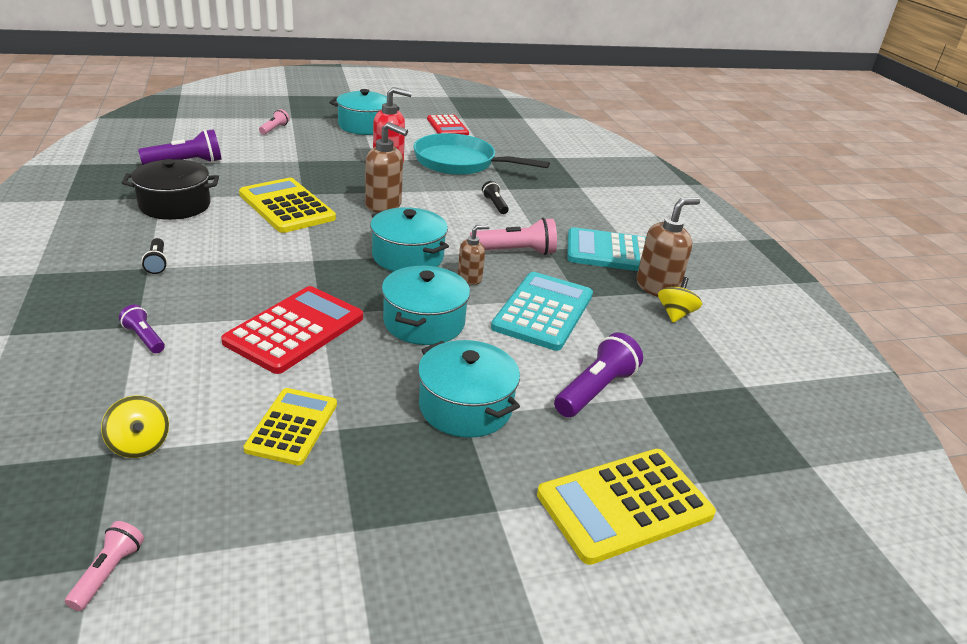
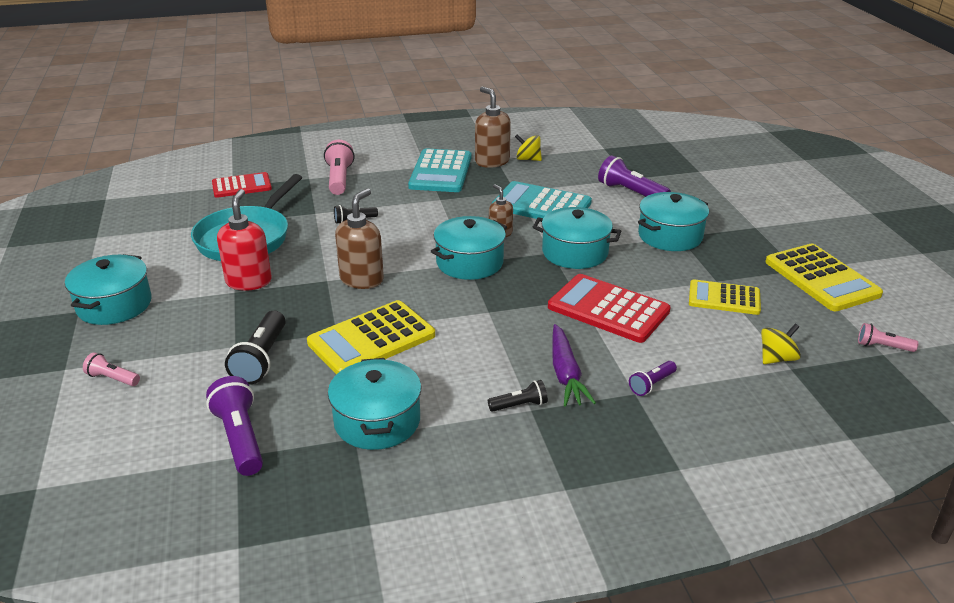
camera: 85 degrees left, 0 degrees up
(175, 205) = (377, 421): black pot -> turquoise pot
(190, 290) = (565, 374): none -> purple carrot
(276, 168) = (261, 359): none -> black flashlight
(447, 126) = (127, 246): red calculator -> red calculator (241, 186)
(515, 252) = (448, 213): pink flashlight -> pink flashlight (339, 179)
(624, 505) = (729, 192): yellow calculator -> yellow calculator (821, 278)

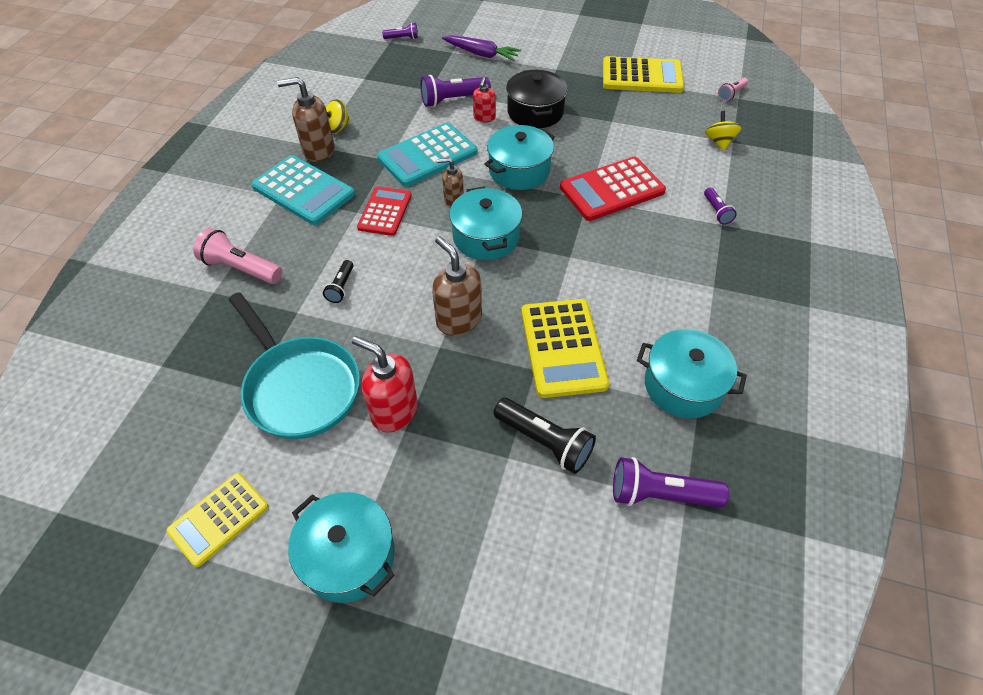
camera: 60 degrees left, 20 degrees up
(112, 378) = (501, 588): pink flashlight -> none
(241, 186) = (171, 357): red calculator -> red calculator (385, 211)
(519, 405) = (705, 290): black flashlight -> none
(565, 374) = (680, 249): purple carrot -> purple carrot (481, 54)
(626, 214) = (484, 118): none -> red soap dispenser
(670, 236) = (535, 112): turquoise pot -> black pot
(683, 144) = (402, 38): none -> purple flashlight
(724, 298) = (636, 128): yellow calculator -> yellow calculator (219, 519)

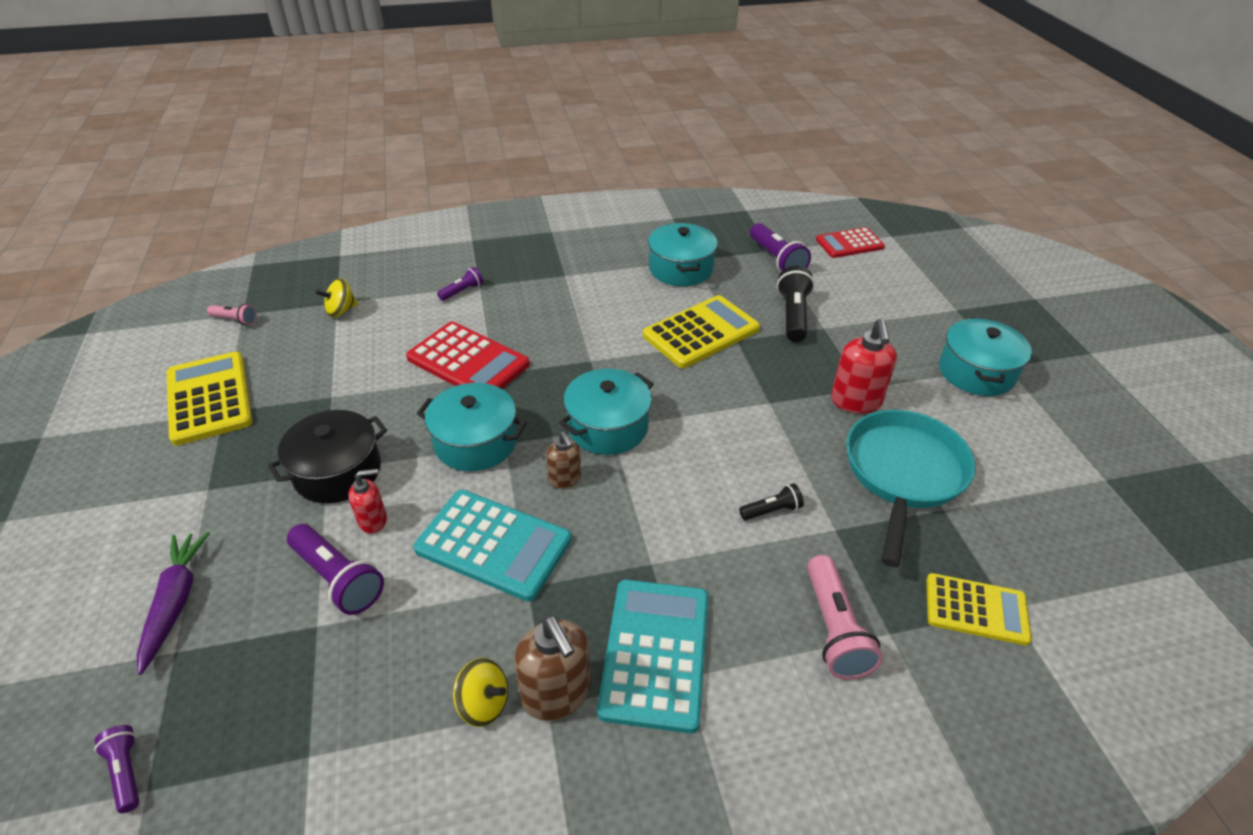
camera: 120 degrees left, 10 degrees down
(219, 519) = (1047, 455): yellow calculator -> yellow calculator (976, 609)
(385, 211) = (630, 534): red calculator -> red calculator (849, 243)
(458, 320) = (730, 403): brown soap dispenser -> none

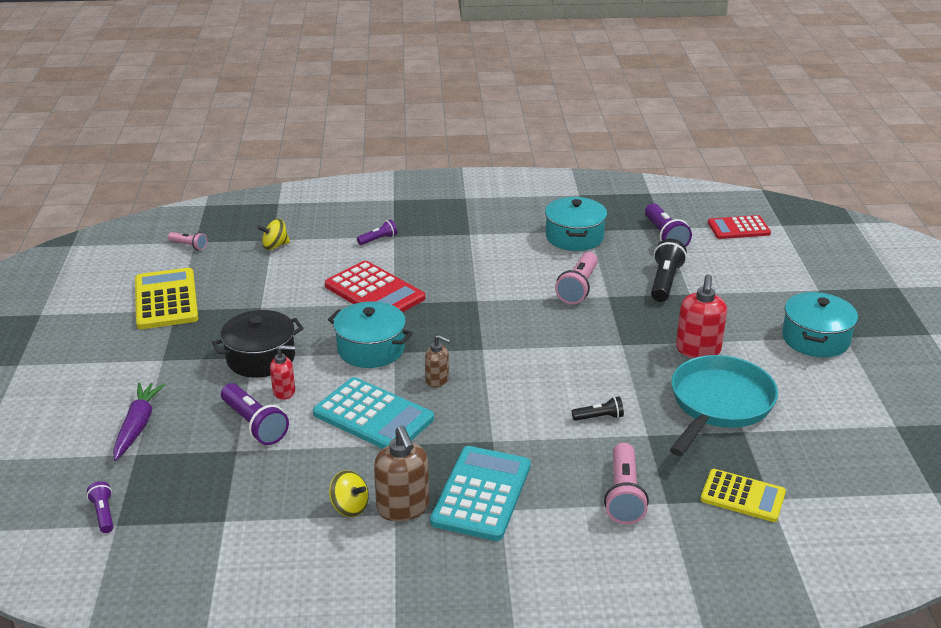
camera: 10 degrees right, 10 degrees down
(565, 479) = (437, 380): brown soap dispenser -> brown soap dispenser turned 45 degrees counterclockwise
(608, 427) = (480, 348): turquoise pot -> none
(701, 332) = (578, 288): yellow calculator -> pink flashlight

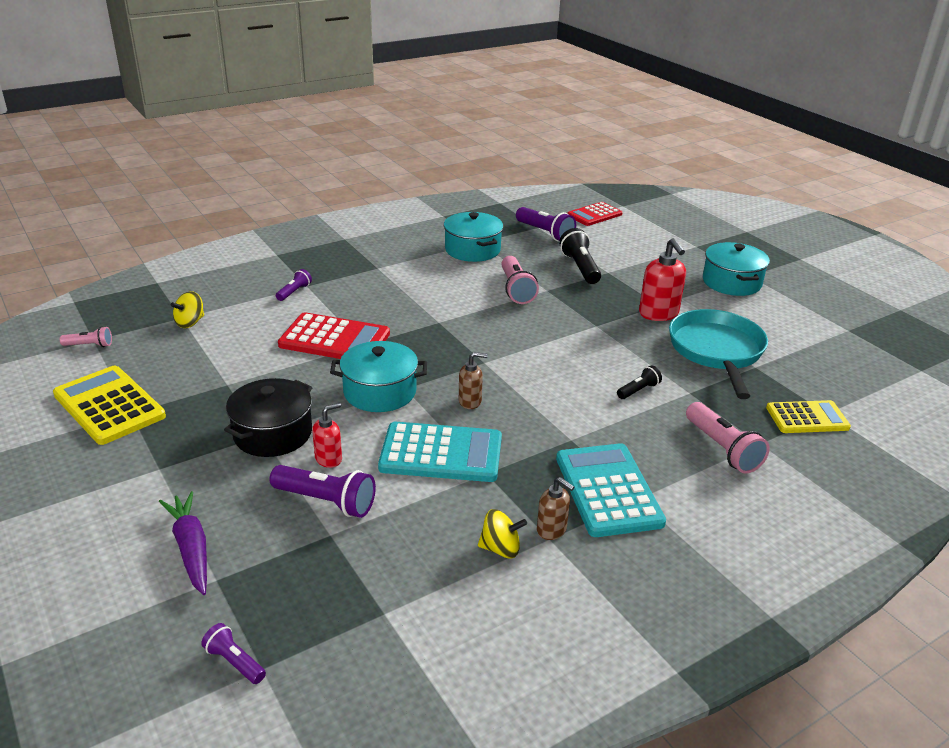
camera: 30 degrees left, 0 degrees up
(403, 508) = (552, 530): brown soap dispenser -> brown soap dispenser, size x0.59

